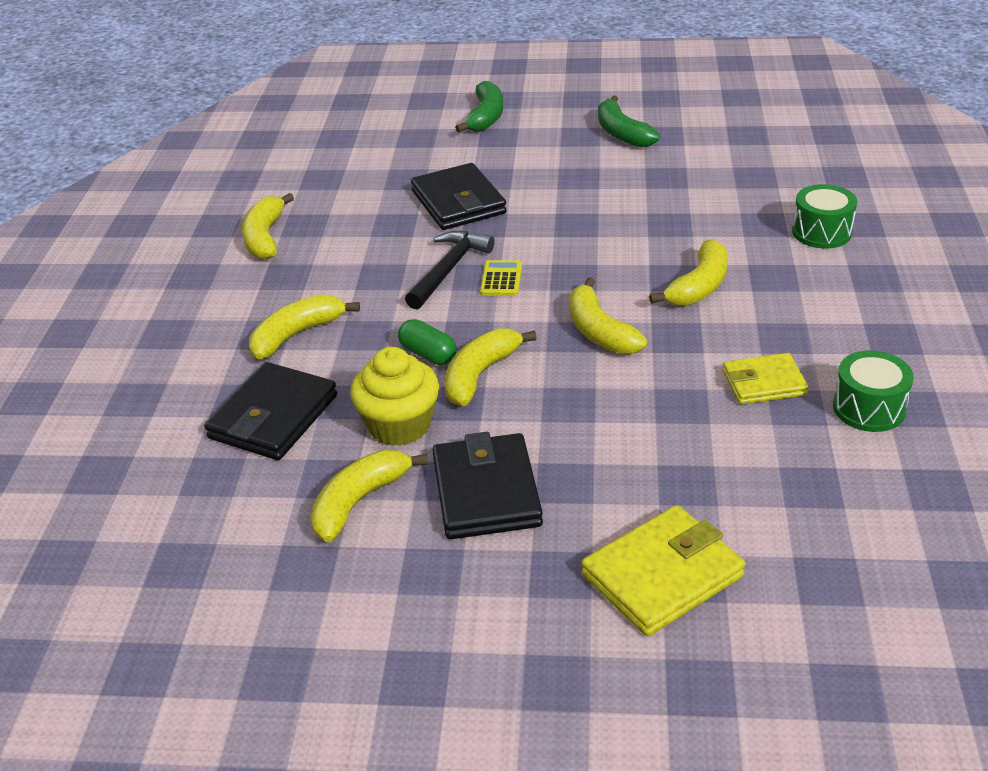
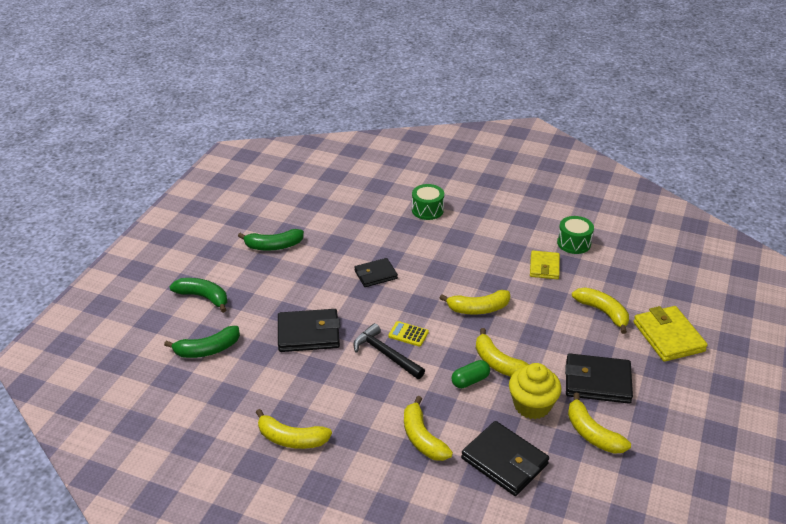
camera: 75 degrees left, 0 degrees up
(393, 145) = (207, 349): none -> green banana
(617, 223) = (375, 275): none -> black wallet
(699, 286) = (454, 263): yellow banana -> yellow banana (603, 312)

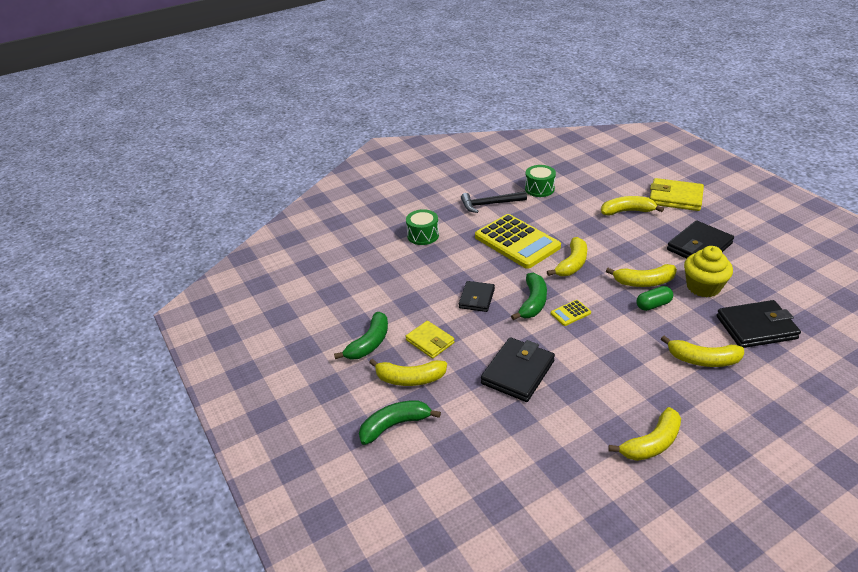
camera: 50 degrees left, 0 degrees up
(207, 349) = (478, 454): green banana -> green banana (533, 302)
(385, 354) = (585, 337): black hammer -> black hammer (489, 204)
(470, 380) = (653, 305): green capsule -> green capsule turned 60 degrees clockwise
(475, 264) = (517, 242): none -> yellow calculator
(544, 267) = (553, 213): yellow wallet -> yellow wallet (430, 341)
(592, 433) = (751, 273): yellow banana -> yellow banana (410, 379)

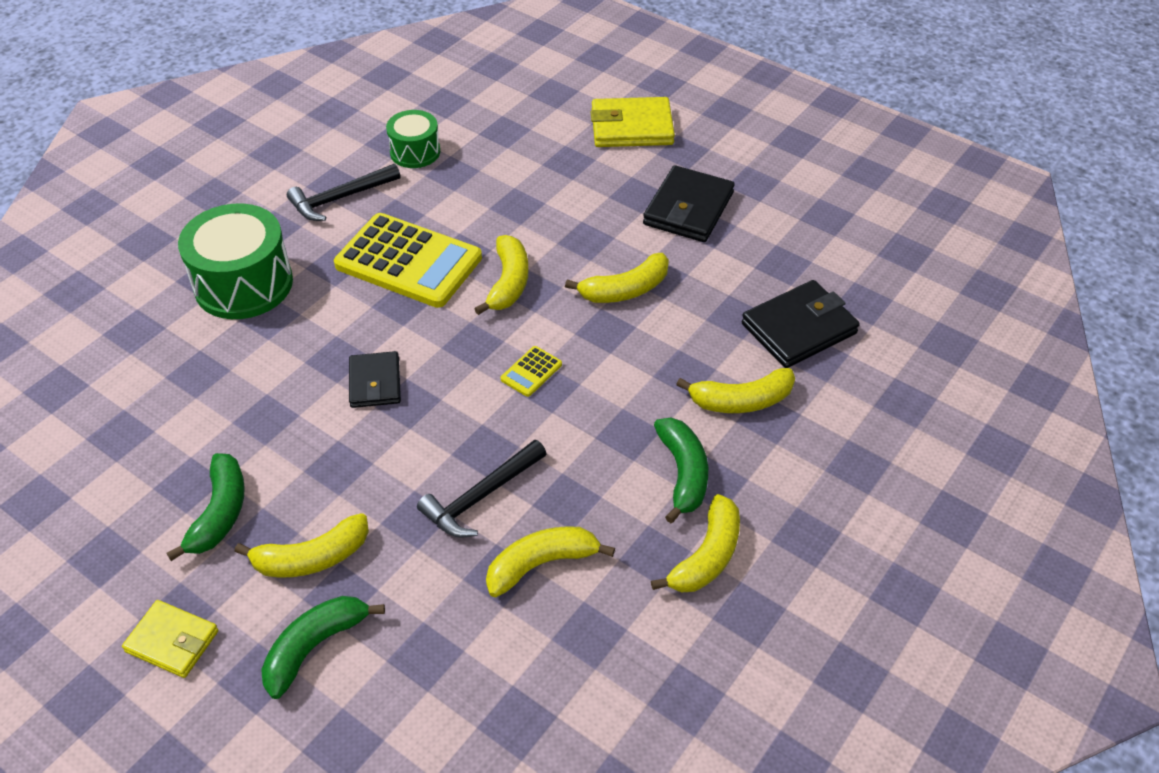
camera: 25 degrees left, 10 degrees up
(423, 235) = (243, 284): green drum -> green drum, size x1.74
(430, 341) = (323, 481): yellow wallet -> yellow wallet (172, 641)
(518, 372) = (481, 497): black wallet -> black hammer
(533, 302) = (467, 367): green banana -> green banana (683, 473)
(627, 211) = (566, 167): yellow banana -> yellow banana (541, 564)
(653, 305) = (649, 326): green capsule -> none
(703, 287) = (711, 278): yellow cupcake -> none

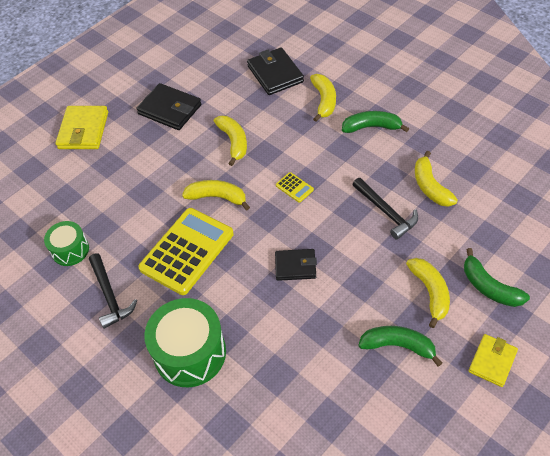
camera: 80 degrees left, 5 degrees up
(707, 556) = (423, 122): yellow banana -> none

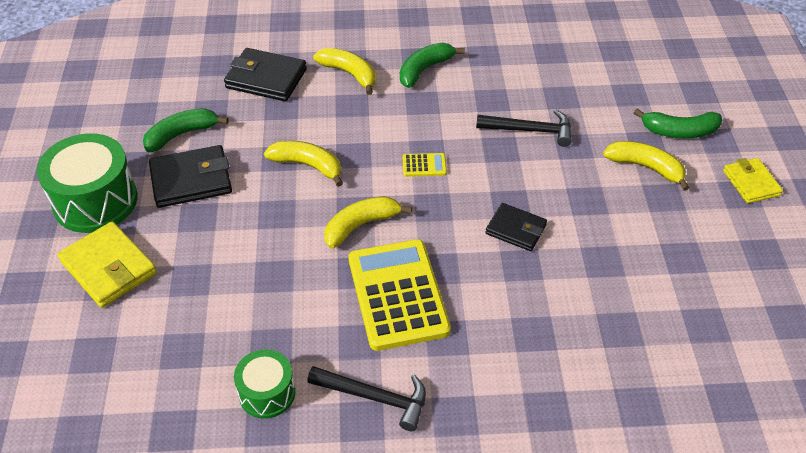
camera: 50 degrees left, 5 degrees down
(190, 353) = (525, 378): green drum -> green drum (95, 201)
(295, 266) = (516, 229): black wallet -> black wallet turned 75 degrees clockwise
(398, 346) = (677, 226): green banana -> green banana (181, 134)
(430, 186) = (537, 86): yellow banana -> none

